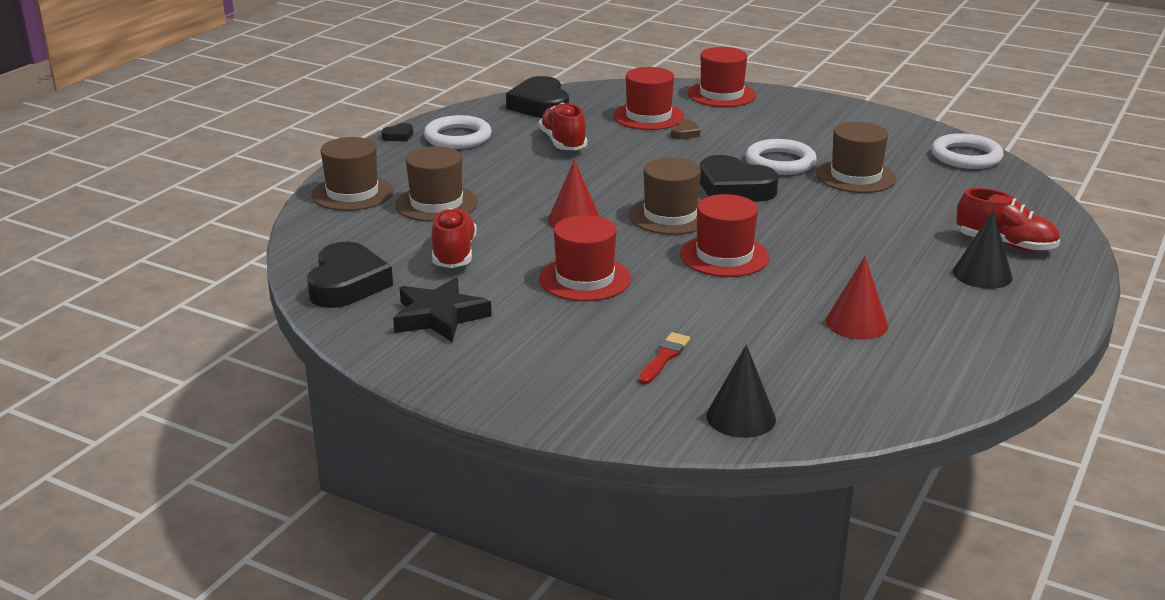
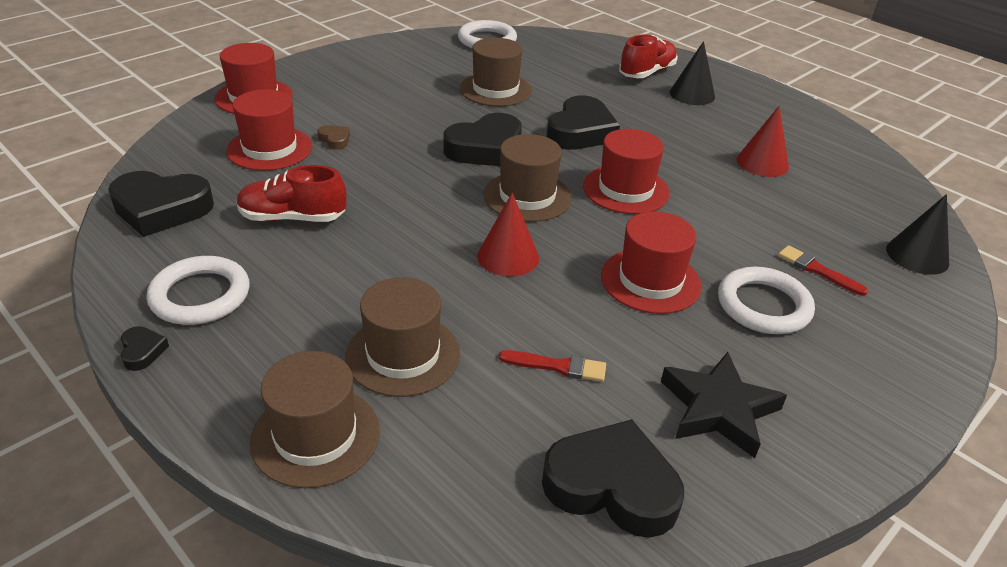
camera: 75 degrees left, 10 degrees up
(454, 254) = (558, 366): red shoe -> red brush
(780, 162) = (442, 112): white ring -> white ring (763, 306)
(815, 224) = (580, 132): none -> black heart

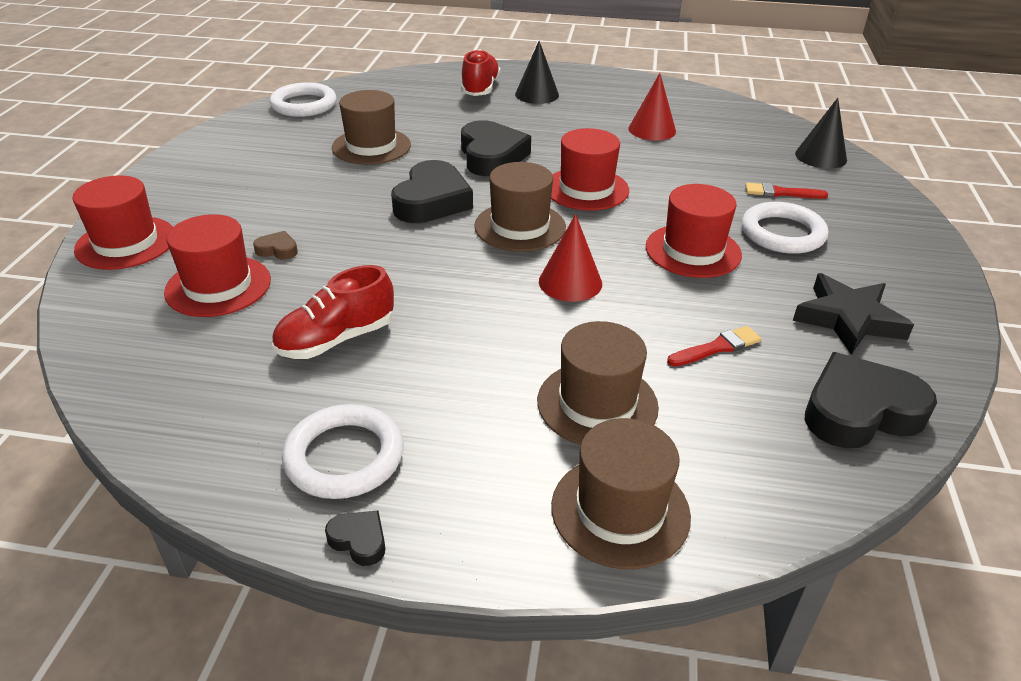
camera: 35 degrees left, 0 degrees up
(161, 209) = (178, 398): black heart -> none

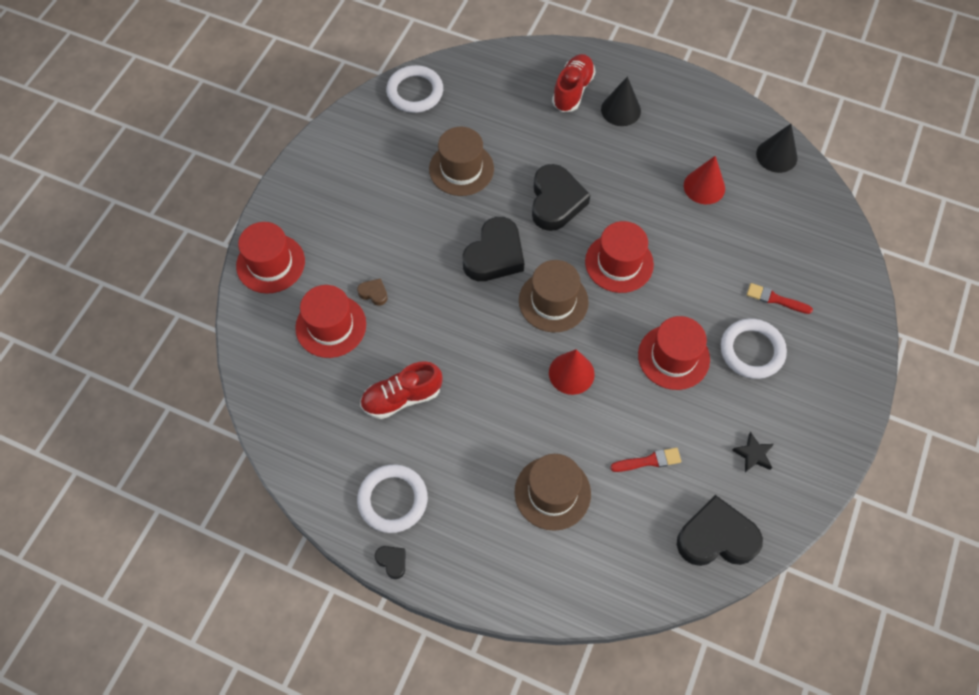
camera: 15 degrees right, 25 degrees up
(620, 510) = (539, 576): brown hat -> none
(820, 156) = (835, 255): black cone -> black cone (776, 155)
(848, 319) = (753, 454): black star -> black star, size x0.54

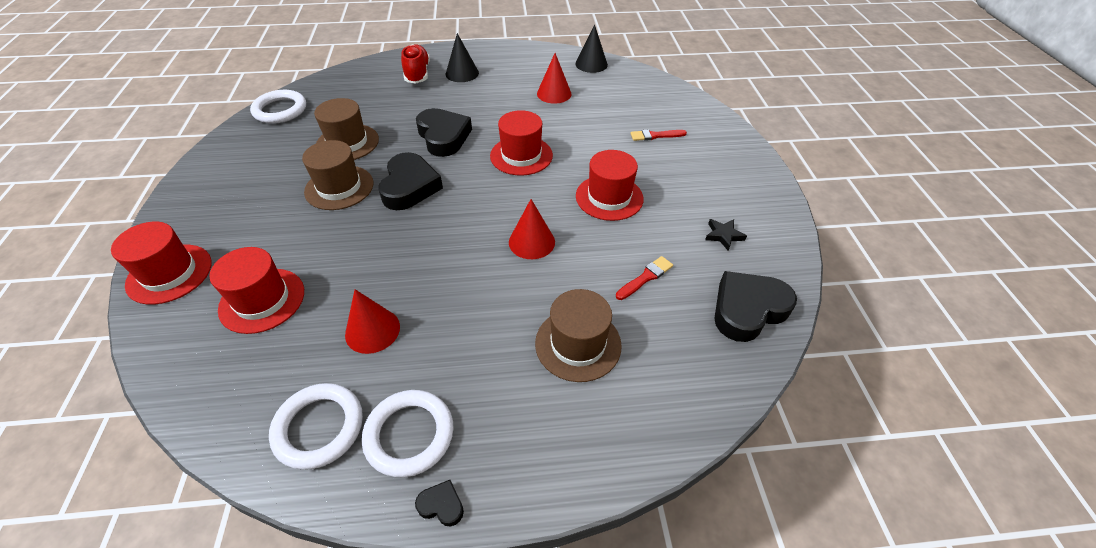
camera: 30 degrees left, 15 degrees down
(374, 293) = (300, 256): brown heart -> none
(402, 397) = (372, 330): red shoe -> red cone
(553, 301) = (482, 198): brown hat -> brown hat (339, 187)
(752, 350) = (664, 171): white ring -> white ring (319, 428)

